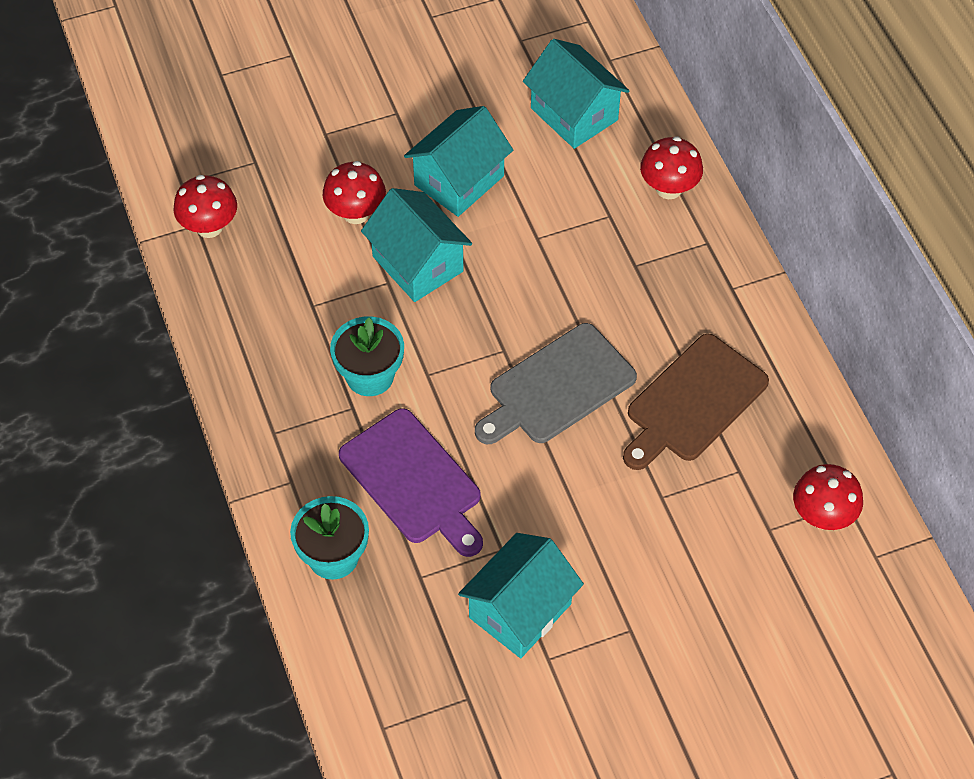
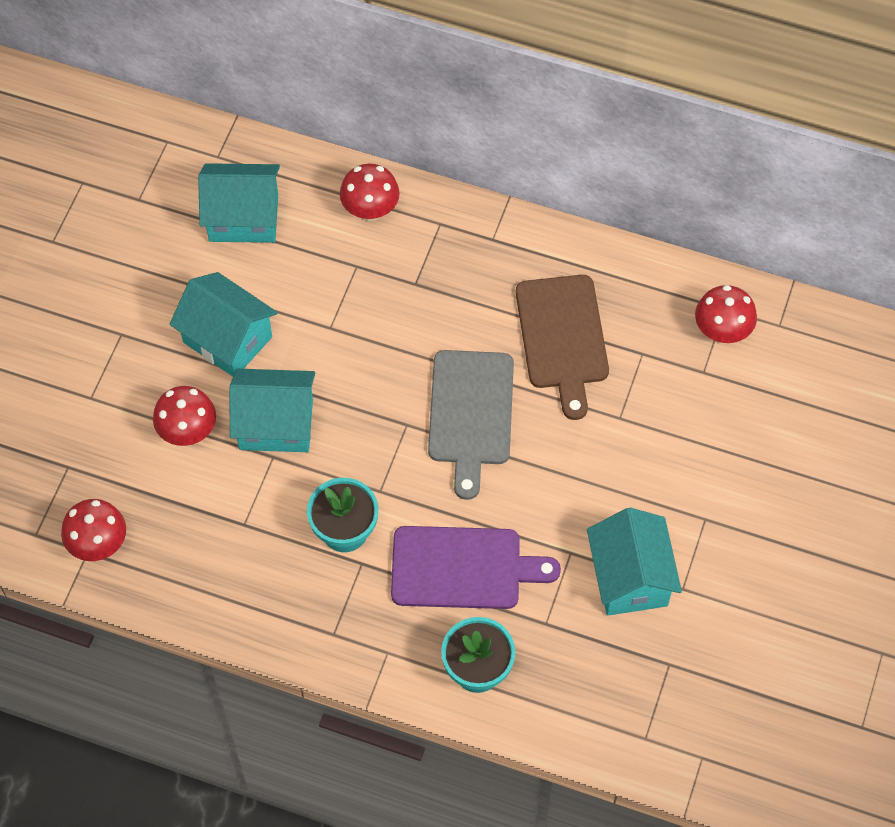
camera: 50 degrees left, 5 degrees up
(459, 180) = (227, 339): turquoise house -> turquoise house turned 45 degrees counterclockwise

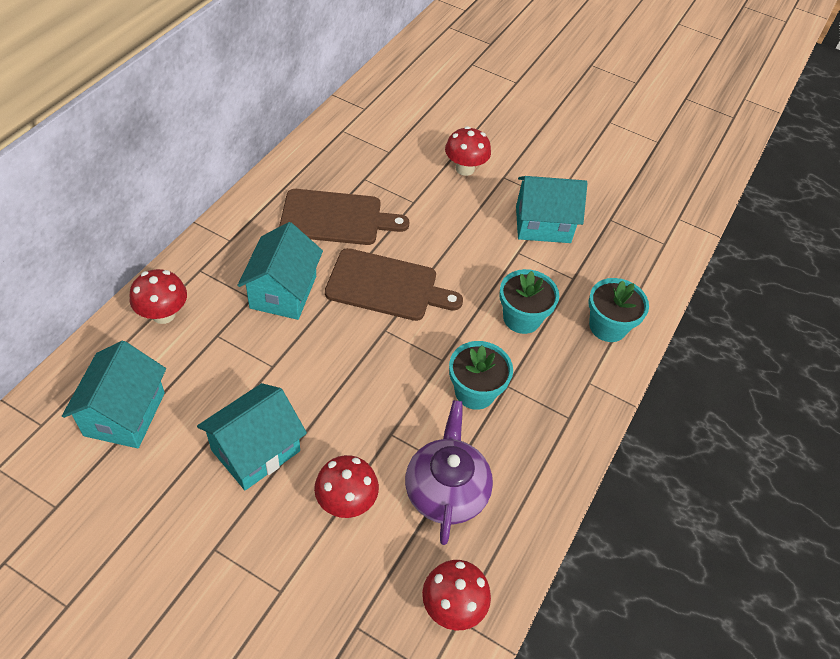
camera: 85 degrees left, 10 degrees down
(218, 520) = (446, 490): none -> purple teapot
(276, 424) = (358, 425): turquoise house -> turquoise house (283, 292)
(463, 568) = (521, 318): purple cutting board -> turquoise flower pot
(470, 414) = (387, 286): grey cutting board -> brown cutting board
(722, 331) = (360, 135): red mushroom -> red mushroom (465, 169)

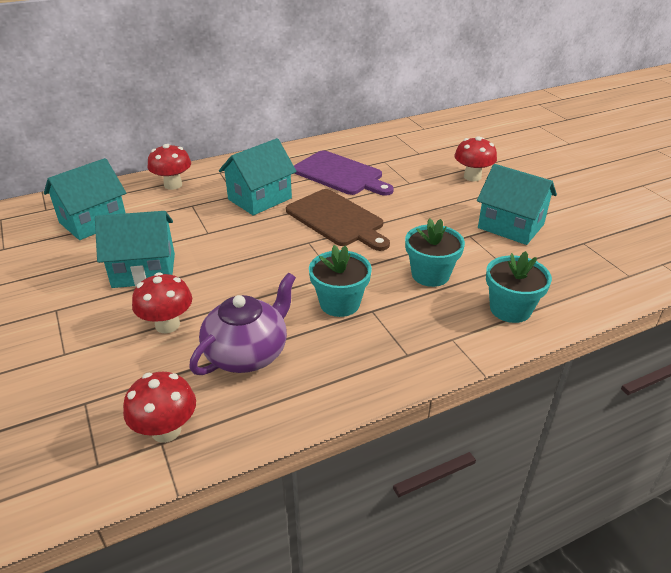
camera: 40 degrees right, 15 degrees down
(336, 218) = (340, 174): brown cutting board -> purple cutting board

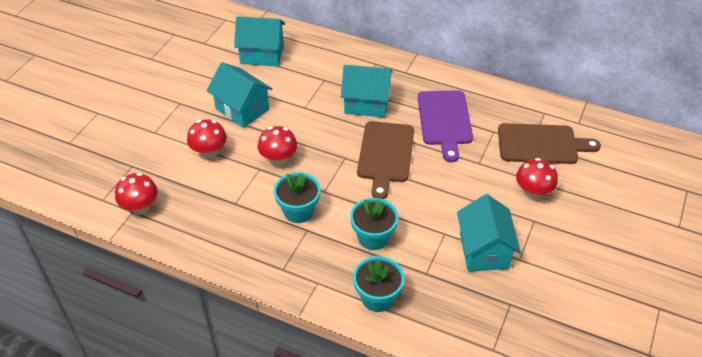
camera: 50 degrees right, 10 degrees up
(173, 185) = (335, 55): red mushroom -> red mushroom (278, 160)
(247, 353) = (219, 200): purple teapot -> none
(426, 150) = (541, 144): none -> brown cutting board

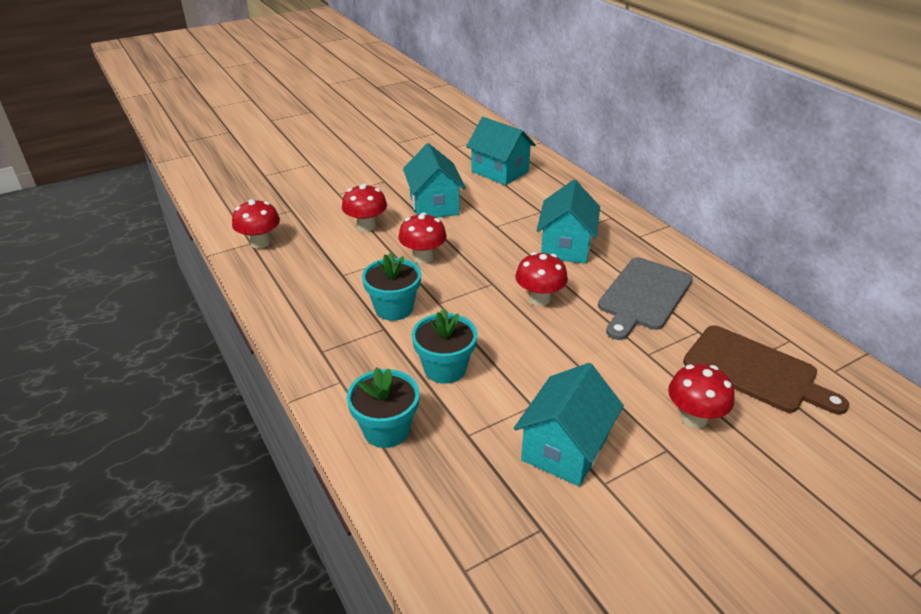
camera: 35 degrees right, 10 degrees down
(366, 103) = (565, 246): turquoise house -> turquoise house turned 60 degrees clockwise
(385, 155) = (539, 299): brown cutting board -> red mushroom
(444, 121) = (643, 296): purple cutting board -> grey cutting board

